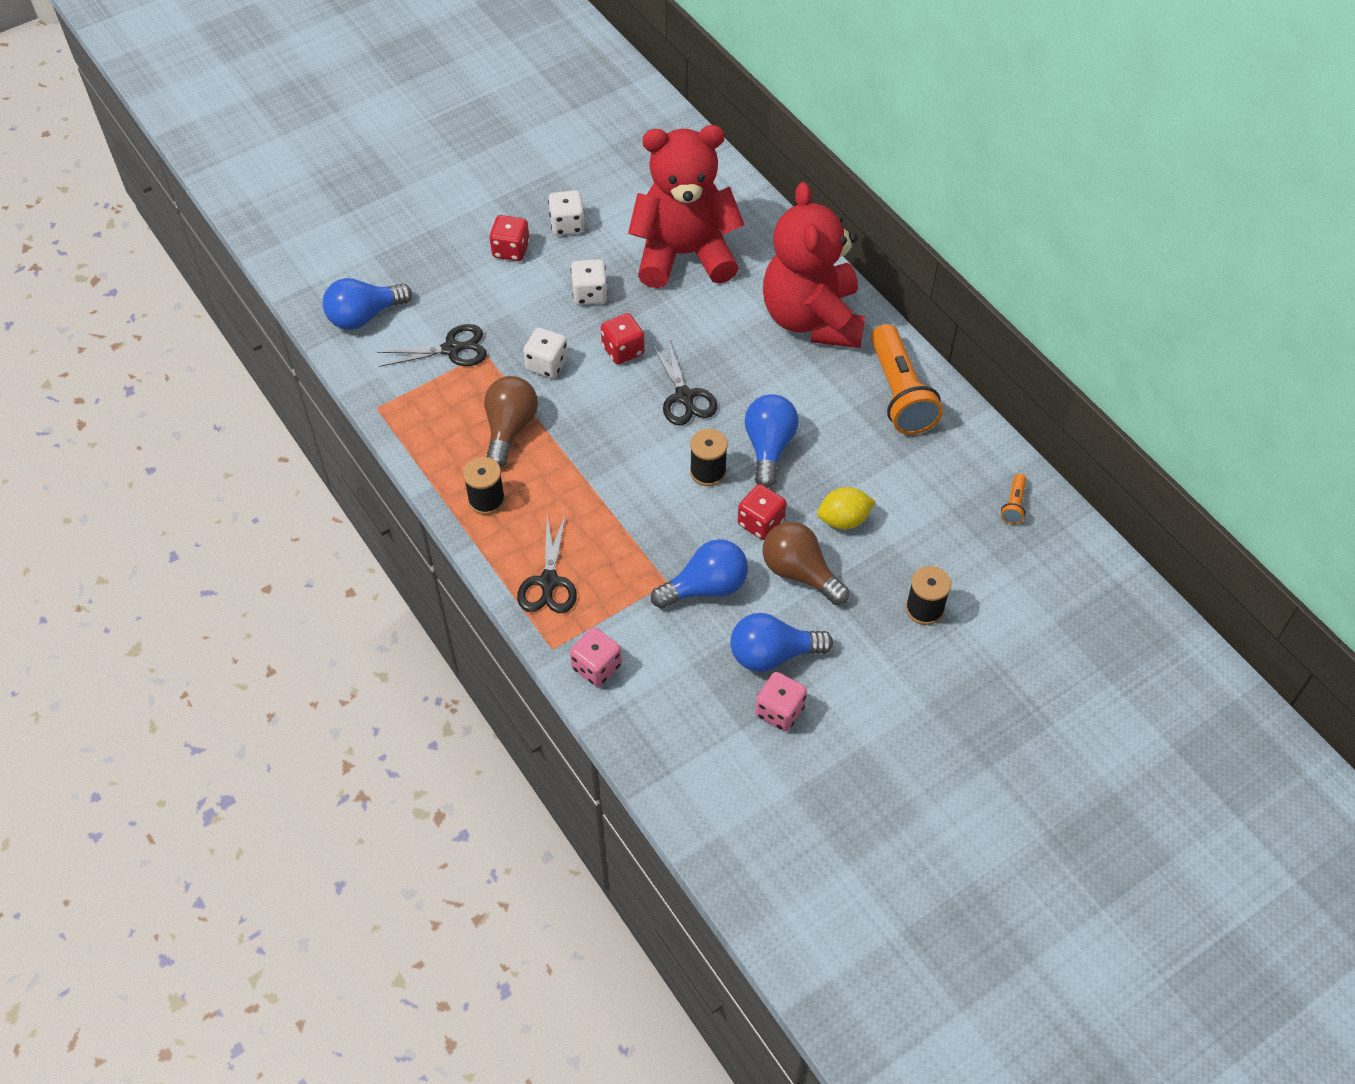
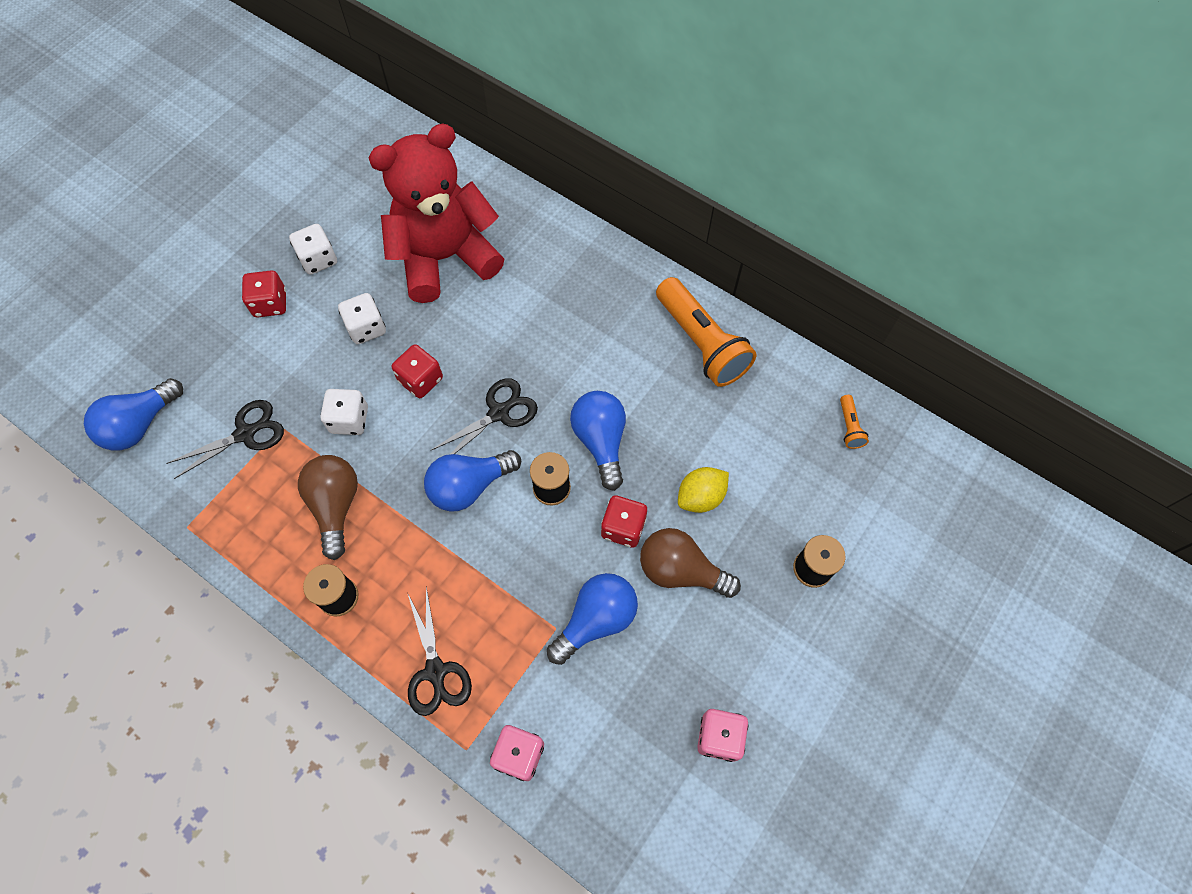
camera: 20 degrees left, 10 degrees up
(684, 397) = (499, 412): black scissors -> black scissors turned 90 degrees counterclockwise
(772, 654) = (689, 674): blue light bulb -> blue light bulb (469, 486)
(812, 319) = (591, 289): red teddy bear -> none

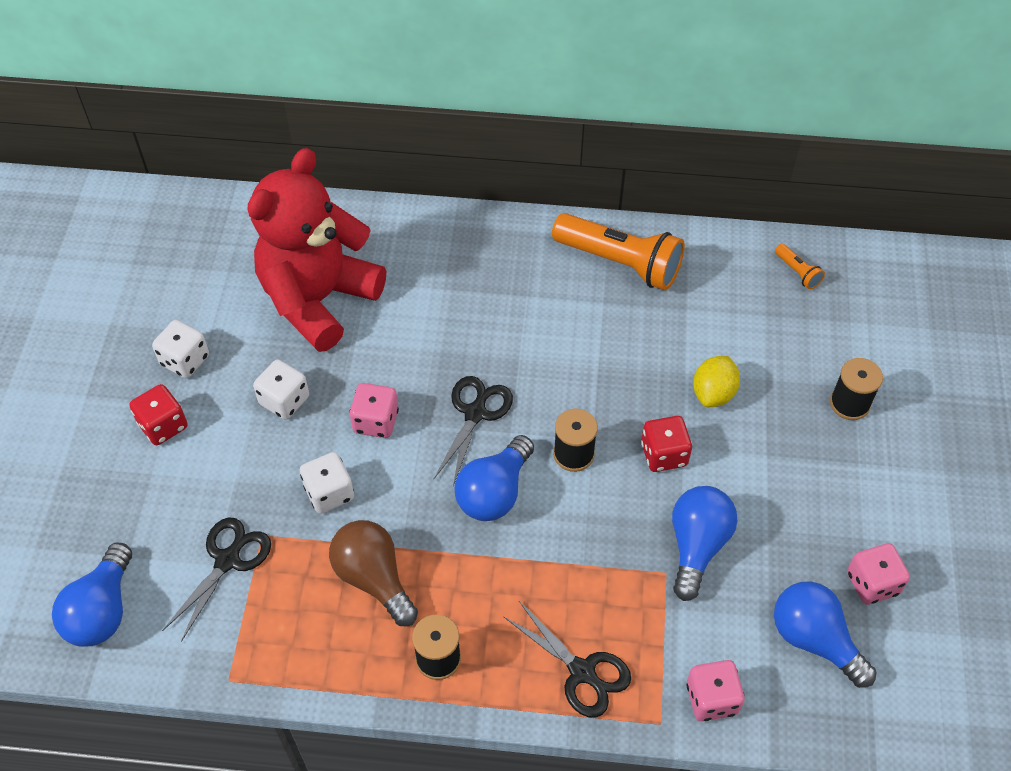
camera: 30 degrees left, 10 degrees down
(421, 380) = (376, 421): red dice -> pink dice
(601, 441) = (590, 391): blue light bulb -> blue light bulb (814, 639)
(681, 571) = (741, 464): brown light bulb -> none

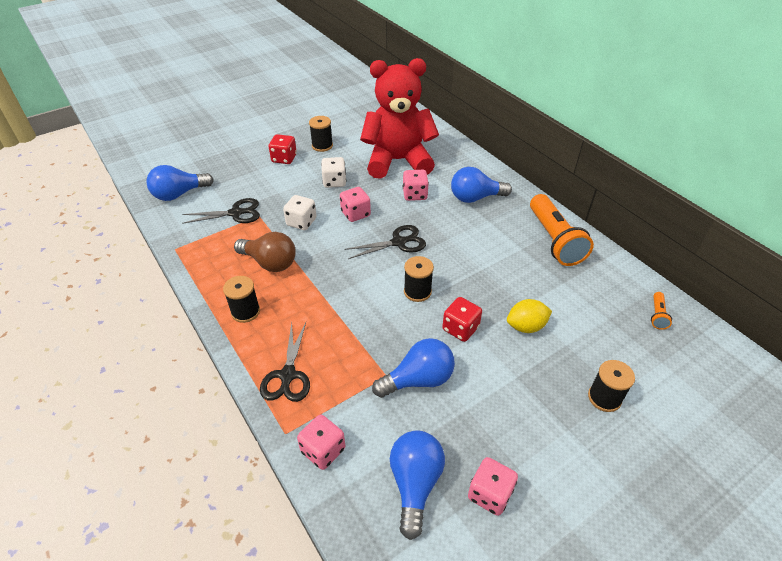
camera: 50 degrees right, 10 degrees down
(185, 360) = (322, 146): white dice -> black spool
(374, 578) = (270, 263): brown light bulb -> brown light bulb turned 105 degrees clockwise
(406, 332) = (415, 194): none -> pink dice
(494, 492) = (361, 275): blue light bulb -> blue light bulb (475, 198)

